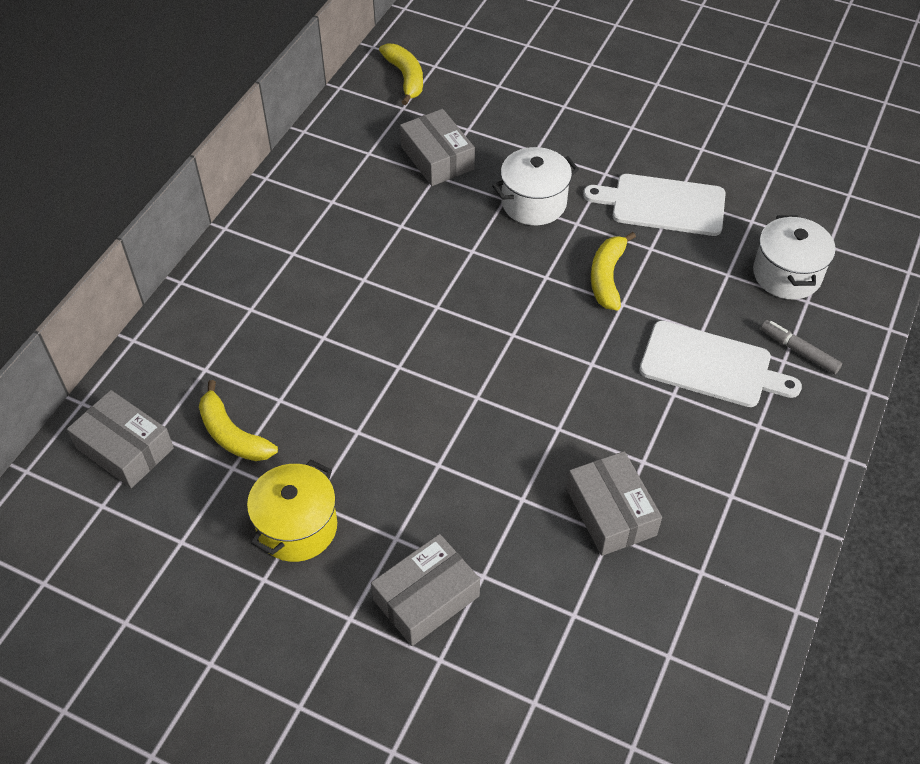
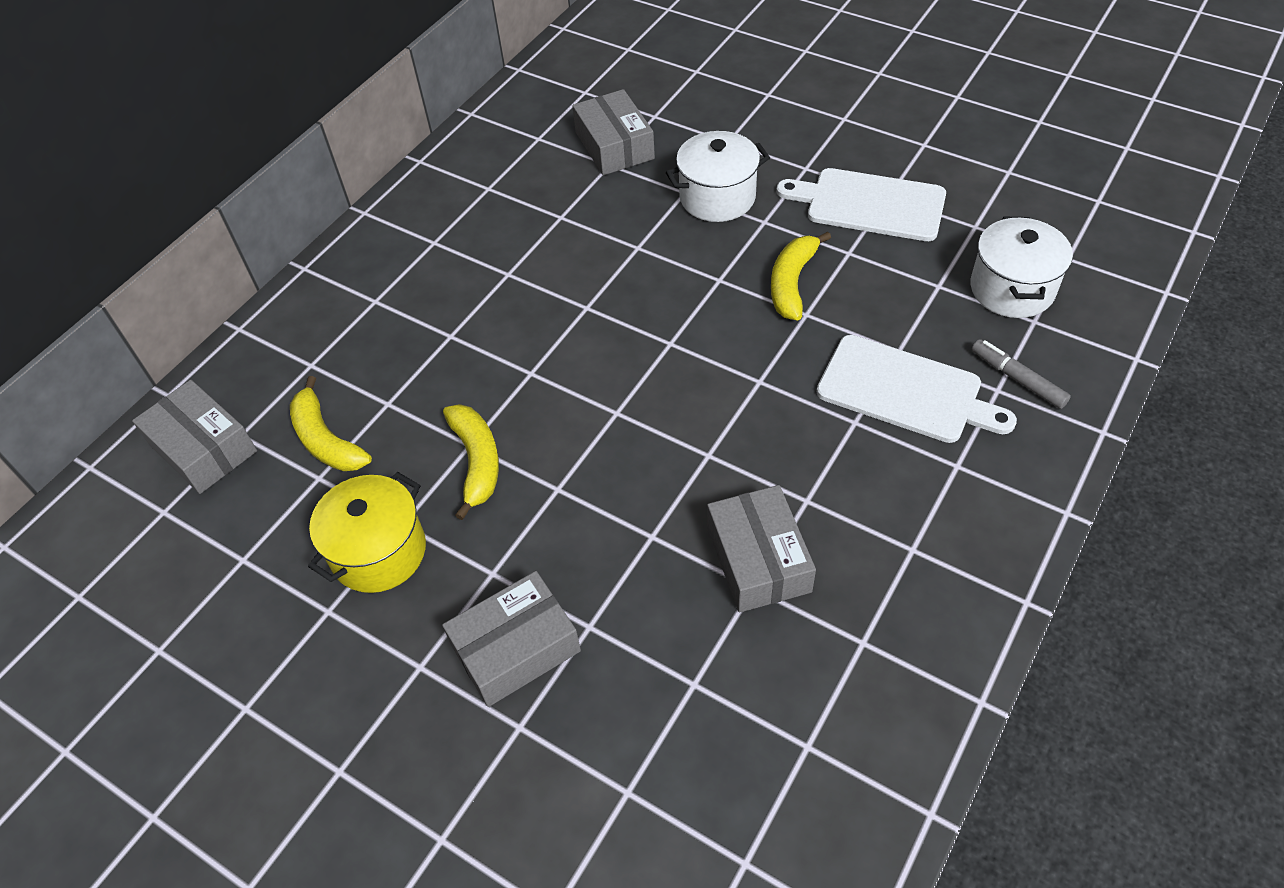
camera: 10 degrees right, 0 degrees up
(406, 78) = (593, 61): yellow banana -> yellow banana (477, 462)

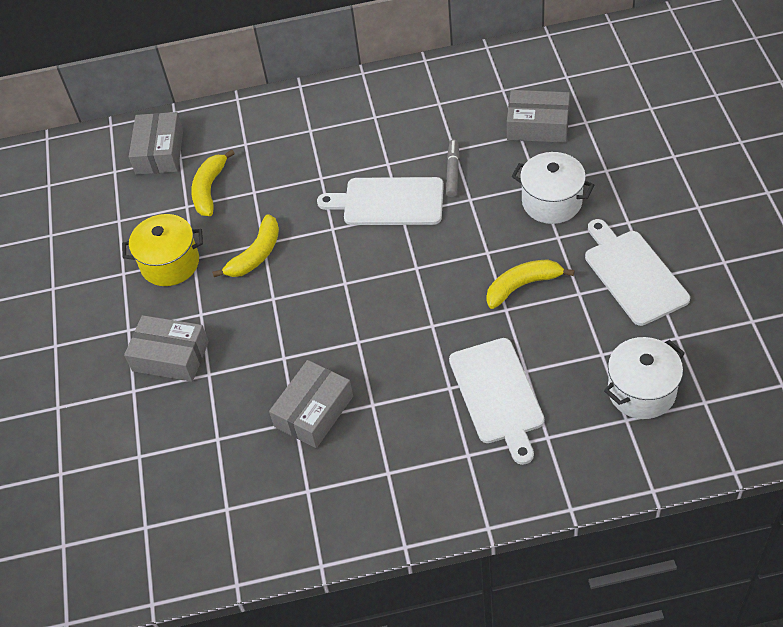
camera: 50 degrees right, 0 degrees up
(557, 306) = (388, 202): none -> white cutting board
(614, 145) = (538, 125): grey box -> grey box turned 75 degrees clockwise
(1017, 379) = (567, 441): grey marker -> grey marker (453, 172)

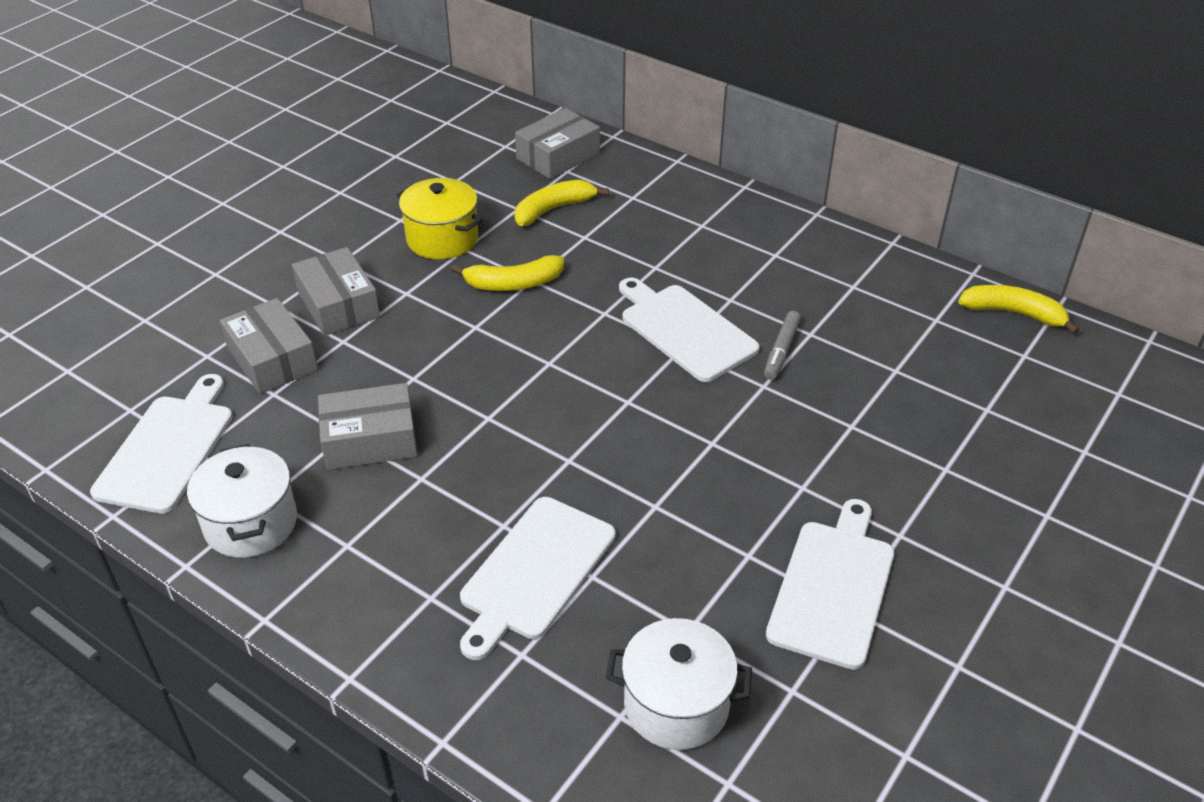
camera: 40 degrees right, 10 degrees down
(207, 523) = (168, 448): none -> white cutting board
(453, 172) = (781, 351): grey marker -> grey marker turned 150 degrees clockwise
(522, 286) = (702, 499): yellow banana -> yellow banana (1014, 313)
(538, 125) = (928, 375): grey box -> grey box (272, 359)
(552, 202) = (843, 451): white pot -> white pot (251, 523)

